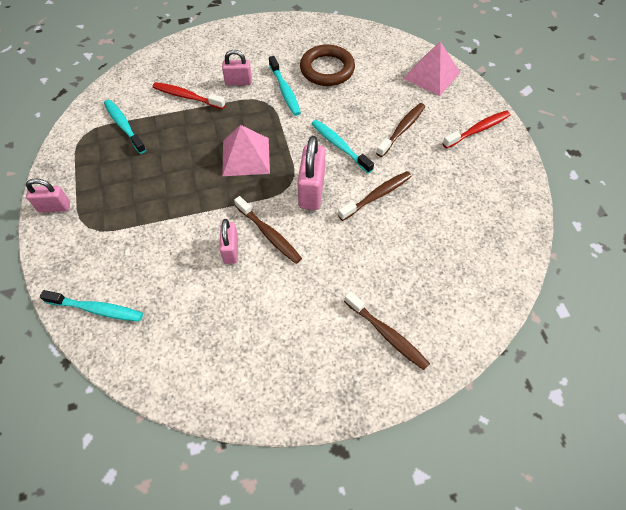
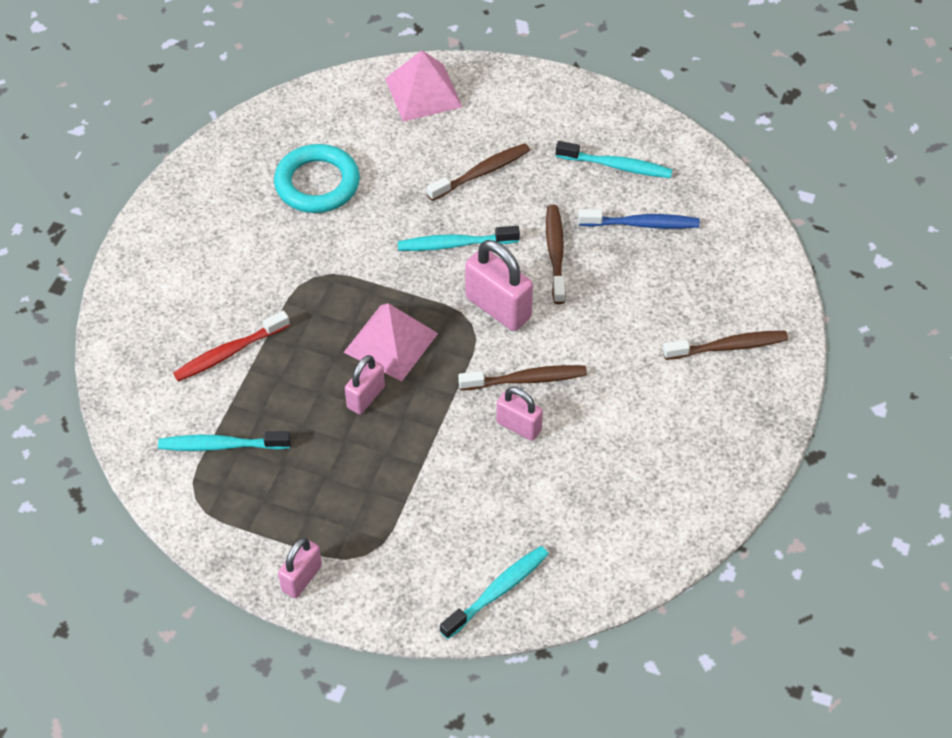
camera: 55 degrees left, 5 degrees down
(238, 82) = (253, 285): pink padlock -> pink padlock (366, 397)
(285, 91) = (315, 246): turquoise toothbrush -> turquoise toothbrush (617, 166)
(327, 69) = (317, 183): brown ring -> turquoise ring
(402, 129) = (481, 173): brown toothbrush -> brown toothbrush turned 75 degrees clockwise
(441, 227) = (642, 224): none -> blue toothbrush
(478, 130) = (542, 107): red toothbrush -> none

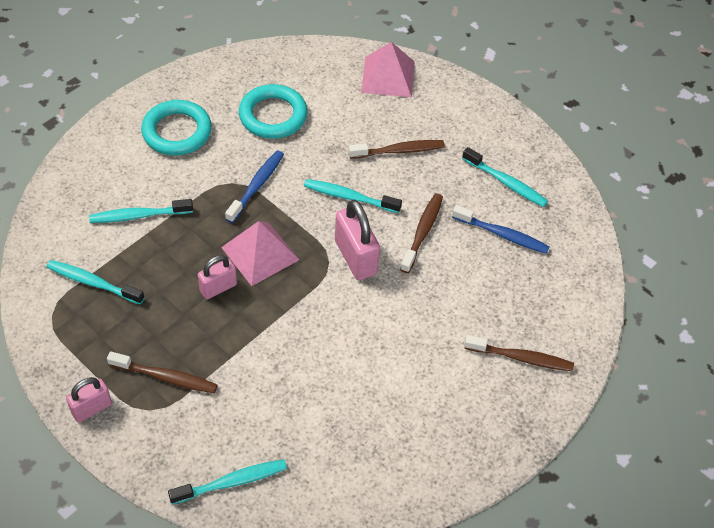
camera: 20 degrees right, 0 degrees up
(216, 242) = (177, 132): none -> turquoise ring
(229, 353) = (138, 216): red toothbrush -> turquoise toothbrush
(344, 270) = (257, 186): none -> blue toothbrush
(519, 426) = (321, 356): pink padlock -> none
(526, 379) = (347, 322): brown toothbrush -> brown toothbrush (166, 377)

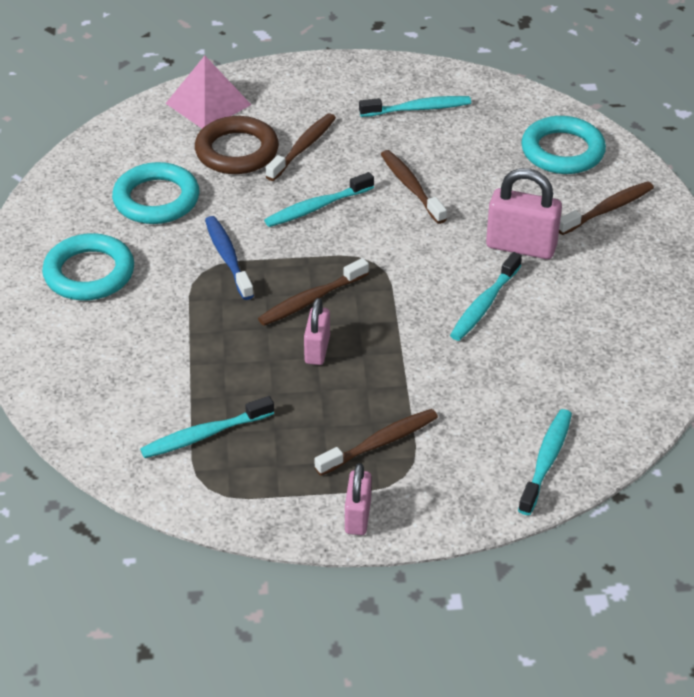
camera: 45 degrees left, 10 degrees down
(138, 216) = (161, 357): turquoise toothbrush -> turquoise toothbrush (484, 304)
(260, 253) = (311, 300): pink pyramid -> brown toothbrush
(355, 257) = (389, 243): pink padlock -> pink padlock (521, 246)
(359, 121) = (237, 151): none -> brown ring
(502, 235) = (470, 144): blue toothbrush -> none
(554, 291) = (562, 151): none -> turquoise ring

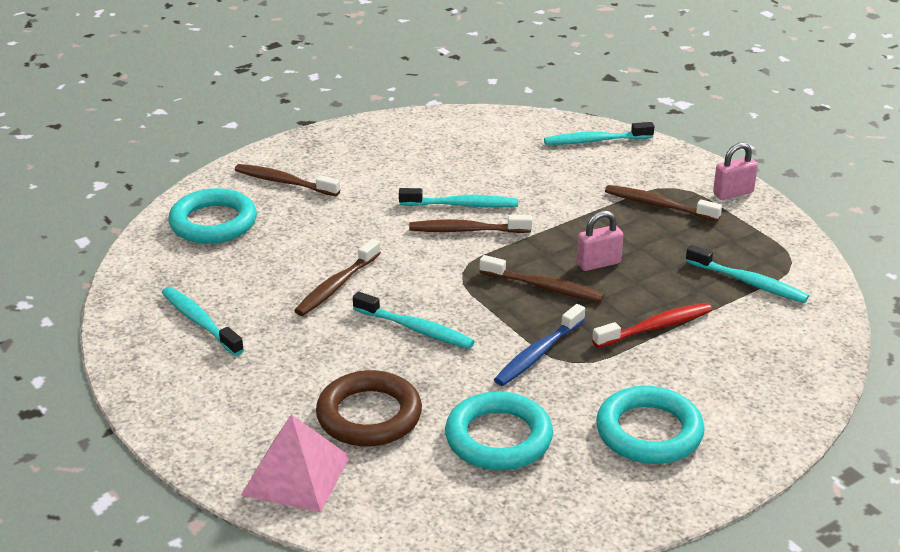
camera: 120 degrees left, 10 degrees down
(199, 339) = (656, 327): none -> red toothbrush
(303, 147) = (326, 372): brown toothbrush -> brown toothbrush (466, 230)
(521, 246) = (372, 208): pink padlock -> none

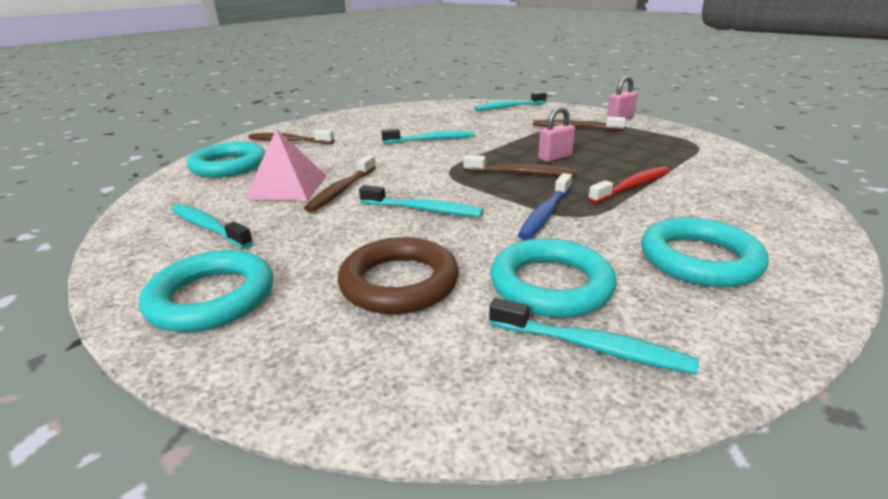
camera: 10 degrees left, 5 degrees down
(210, 407) = (212, 297): none -> turquoise ring
(296, 475) = (322, 359): pink pyramid -> pink pyramid (287, 187)
(466, 230) = (440, 151): brown toothbrush -> none
(749, 282) = (678, 156): turquoise toothbrush -> turquoise toothbrush (592, 347)

